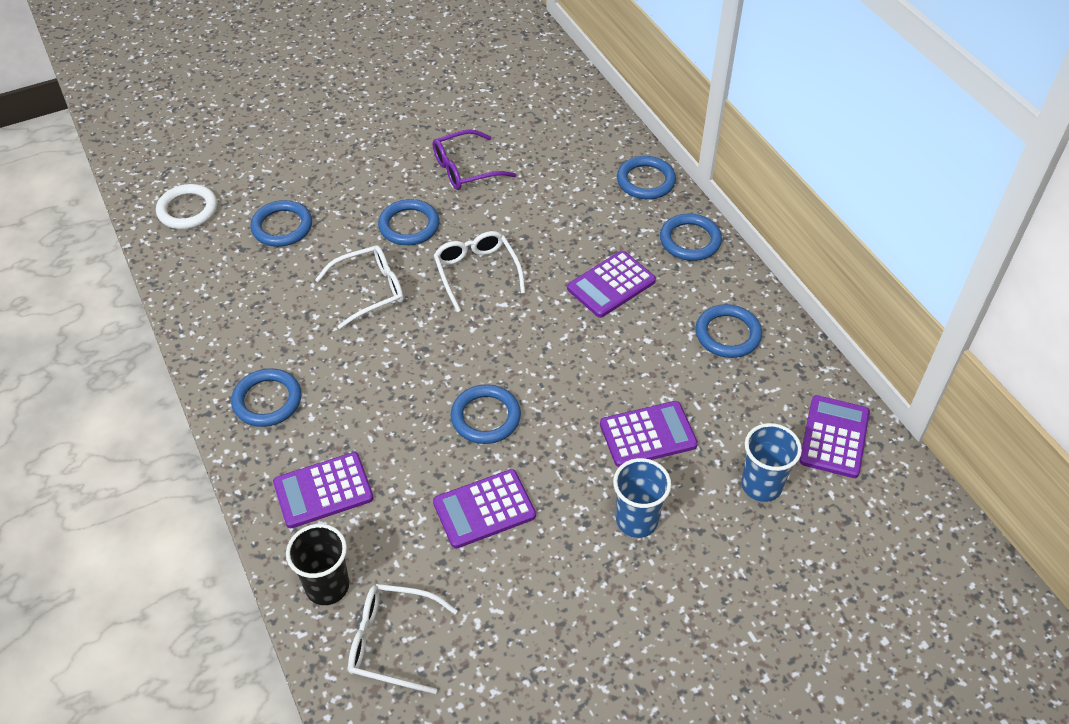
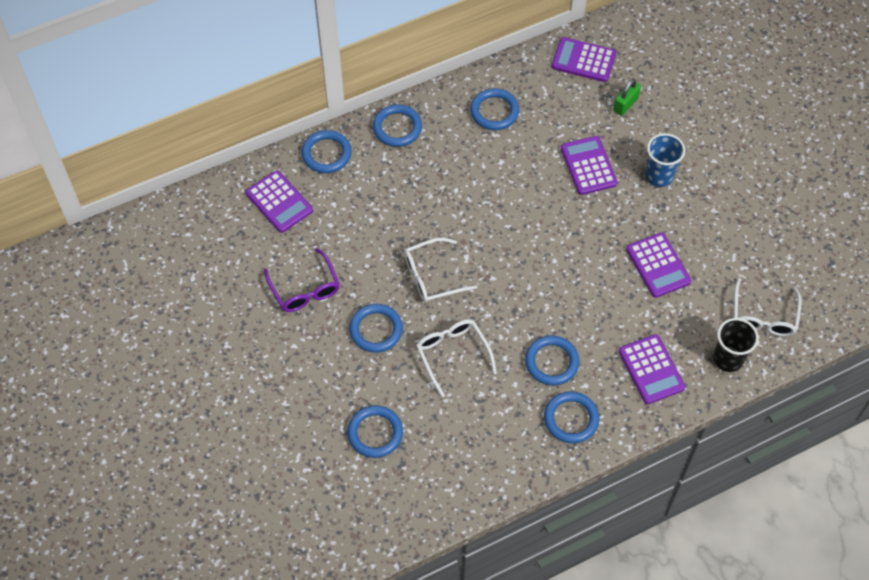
camera: 90 degrees left, 10 degrees up
(187, 210) = (351, 519): white ring -> none
(485, 417) = (578, 266): blue ring -> blue ring (551, 362)
(611, 285) = (445, 183): purple calculator -> purple calculator (279, 202)
(761, 485) = (625, 104): blue cup -> green padlock

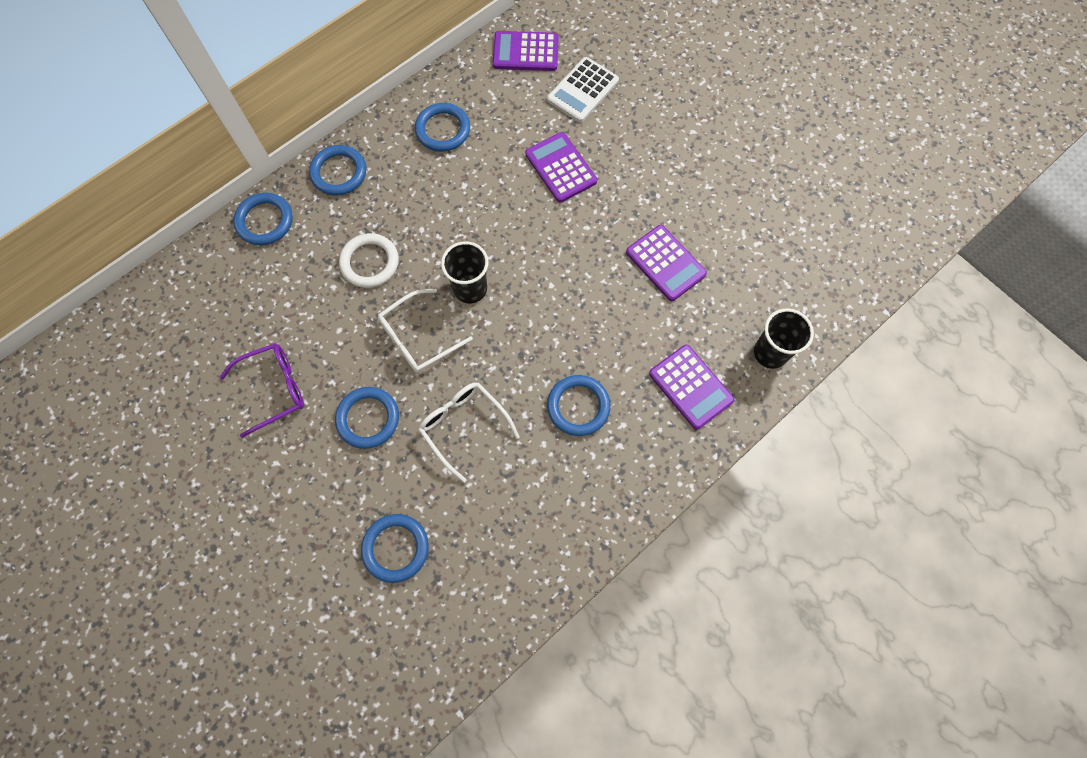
camera: 15 degrees left, 10 degrees up
(279, 202) = (221, 291): purple calculator -> none
(305, 289) = (273, 389): purple glasses -> purple glasses turned 75 degrees counterclockwise
(406, 207) = (370, 262): none -> white ring
(485, 248) = (470, 289): none -> black cup
(571, 419) = (617, 470): blue ring -> none
(625, 104) = (583, 90): green padlock -> white calculator
(659, 176) = (639, 161): blue cup -> none
(763, 316) = (794, 293): white glasses -> none

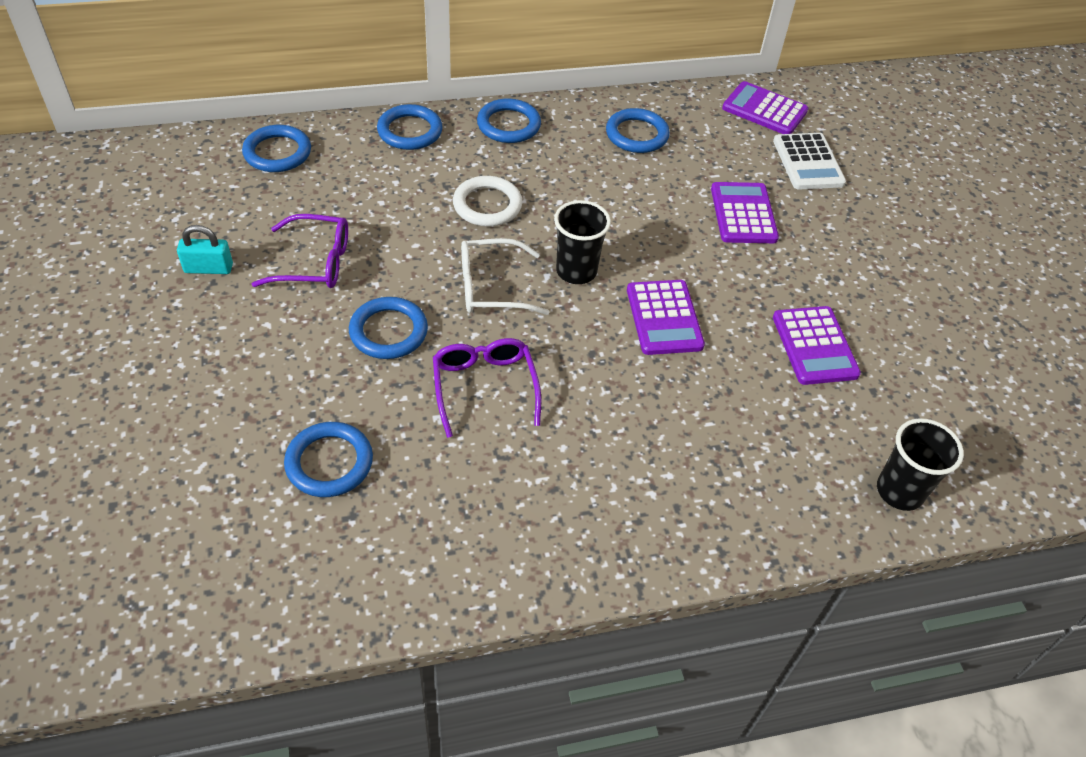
camera: 25 degrees right, 20 degrees down
(196, 440) = (208, 268): none -> turquoise padlock
(464, 426) = (484, 387): white glasses -> purple glasses
(578, 406) = (626, 431): blue ring -> blue ring (277, 152)
(583, 90) = (808, 162): white calculator -> white calculator turned 75 degrees counterclockwise
(691, 387) = (776, 477): purple calculator -> purple calculator (664, 318)

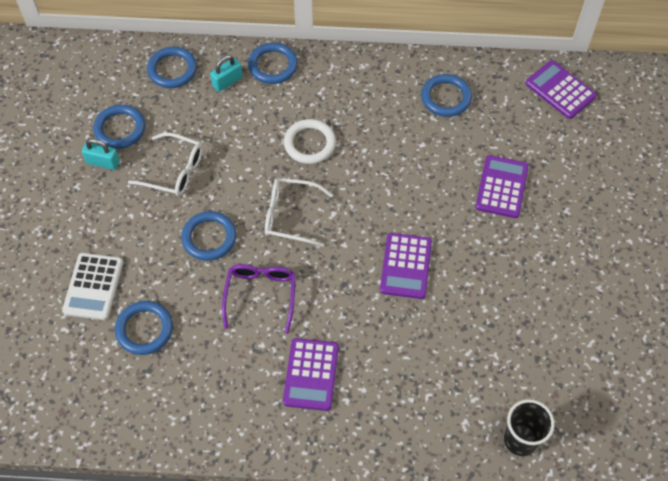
camera: 20 degrees right, 10 degrees up
(314, 262) = (174, 171): purple glasses -> white glasses
(356, 155) = (227, 81): none -> turquoise padlock
(508, 125) = (349, 72): blue ring -> blue ring (120, 129)
(576, 271) = (355, 214): black cup -> none
(808, 162) = (575, 148): white calculator -> white calculator (93, 287)
(814, 346) = (509, 312): purple calculator -> purple calculator (311, 374)

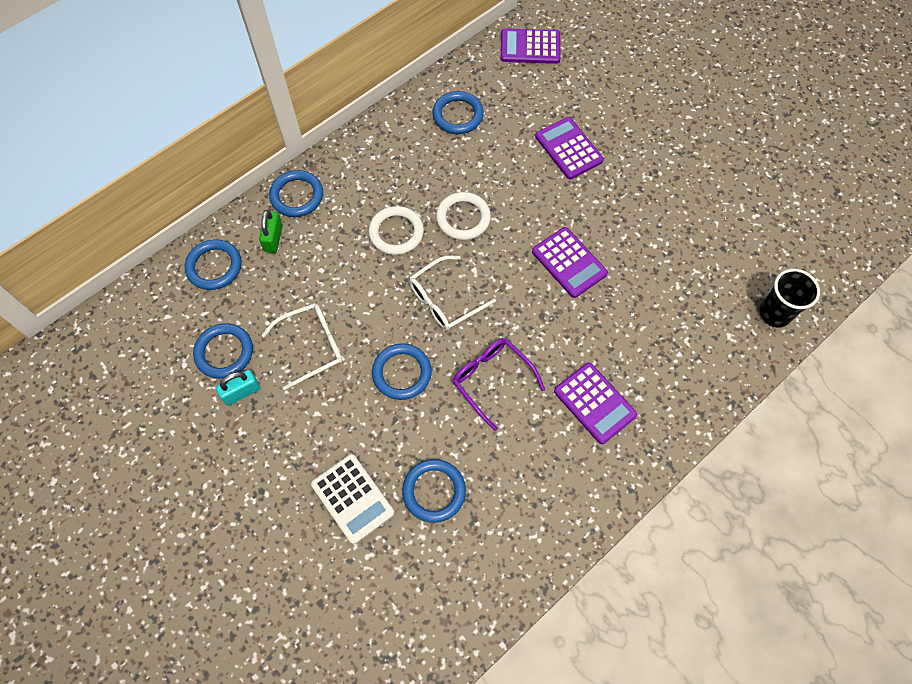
camera: 45 degrees left, 5 degrees up
(227, 81) = (273, 238): turquoise padlock -> green padlock
(366, 172) = (463, 218): none -> white ring

